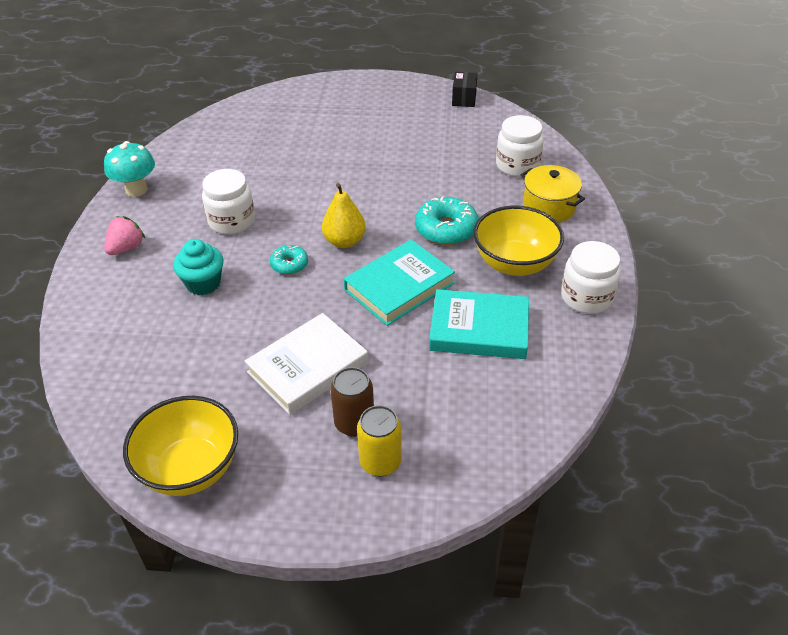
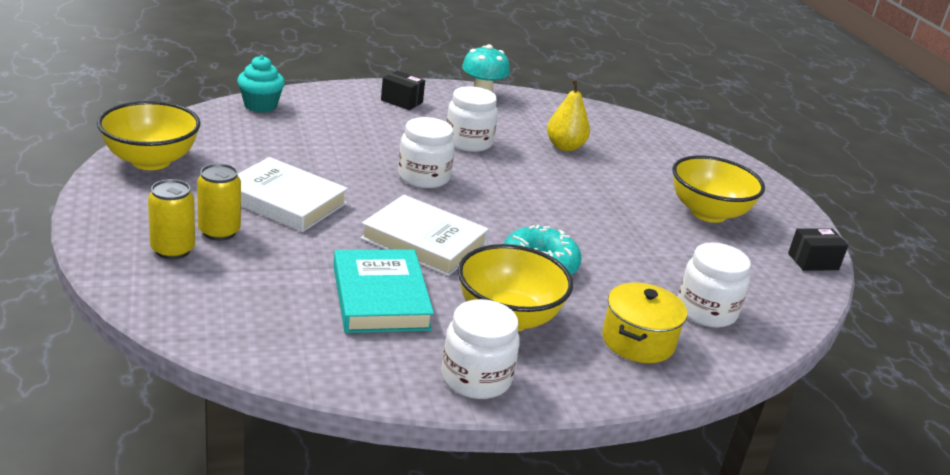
camera: 65 degrees right, 15 degrees down
(126, 248) = (401, 101): pink strawberry -> black box
(203, 283) = (374, 139): turquoise cupcake -> turquoise cupcake (260, 106)
(289, 264) = (423, 177): turquoise donut -> white jar
(344, 241) = (477, 203): yellow pear -> yellow pear (565, 147)
(354, 423) = (219, 232): brown can -> yellow can
(389, 123) = (708, 213): none -> yellow bowl
(399, 286) = (424, 241): turquoise book -> white book

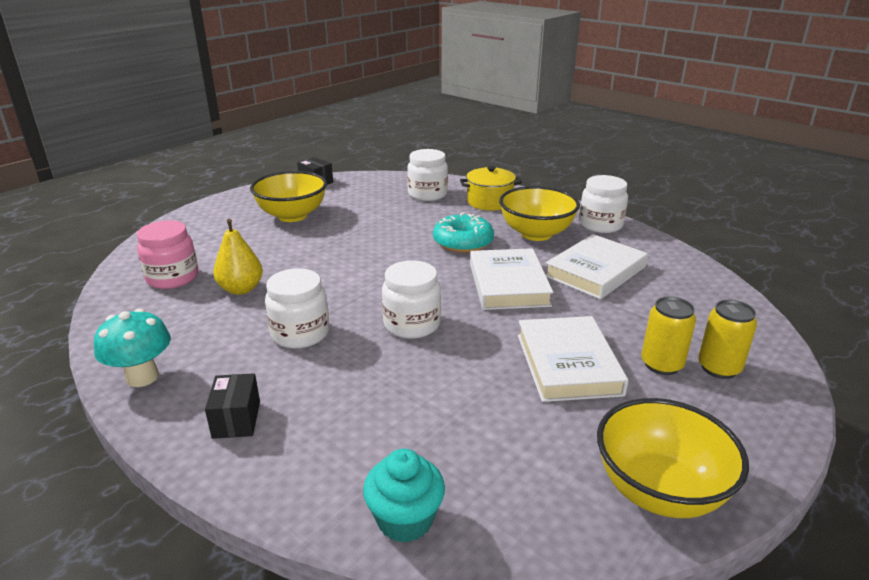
camera: 120 degrees left, 0 degrees up
(380, 297) = (595, 271): turquoise book -> white book
(615, 133) = (172, 278): none -> pink jar

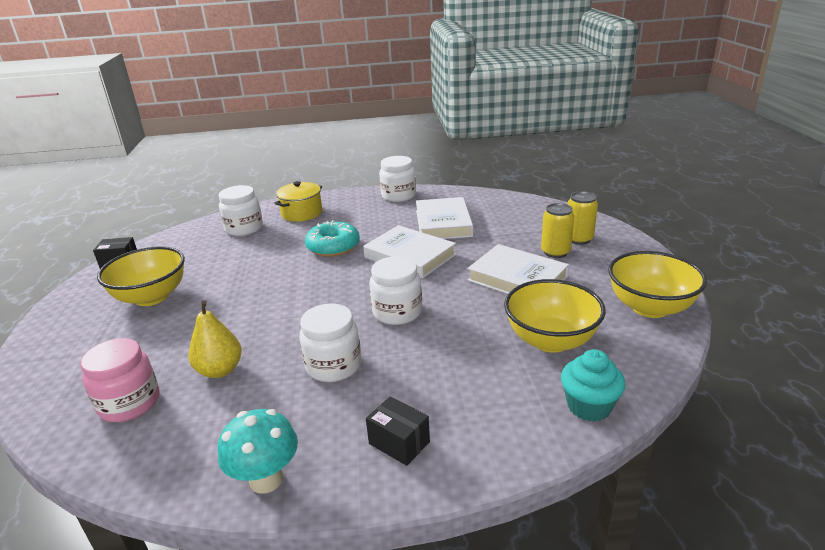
camera: 45 degrees left, 0 degrees up
(536, 234) = (370, 219): yellow bowl -> yellow bowl (551, 340)

